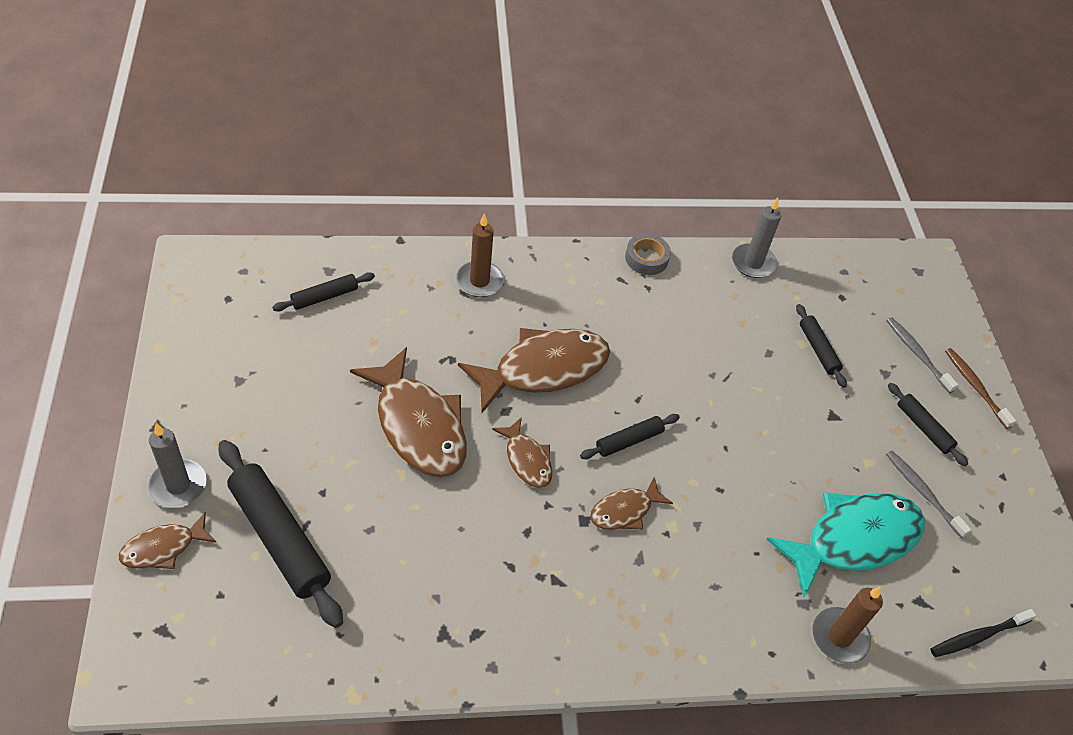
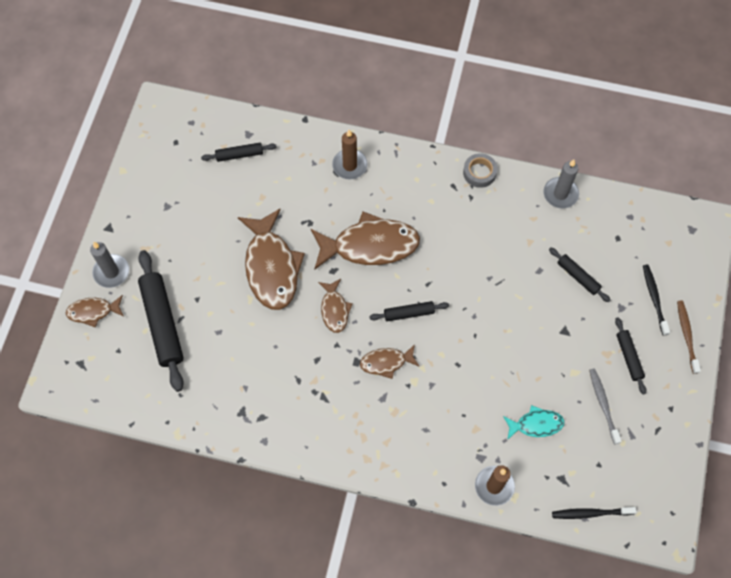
camera: 25 degrees right, 15 degrees up
(818, 349) = (578, 277): black rolling pin -> black rolling pin turned 45 degrees counterclockwise
(854, 539) = (536, 424): turquoise fish -> turquoise fish, size x0.52
(917, 354) = (654, 298): grey toothbrush -> black toothbrush

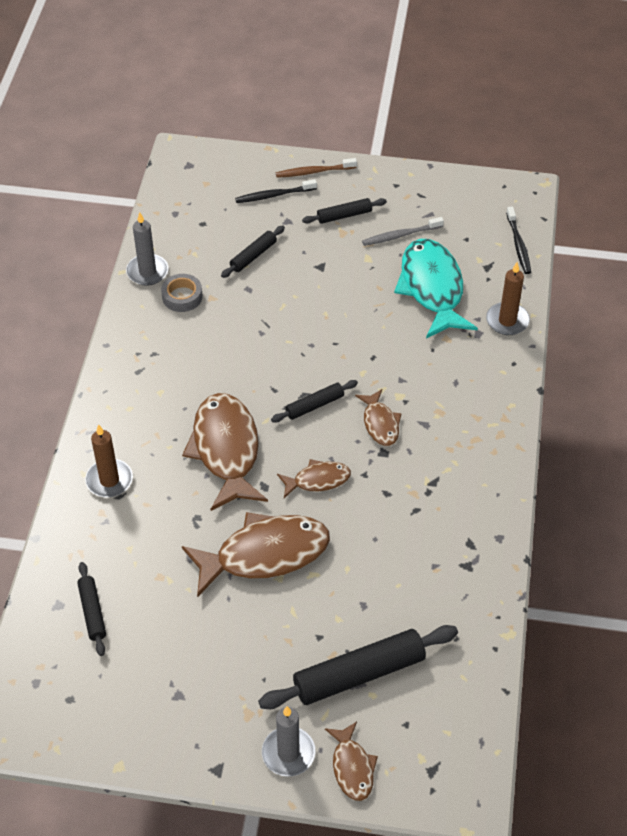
camera: 95 degrees left, 15 degrees down
(409, 313) = (314, 405): black rolling pin -> black rolling pin turned 75 degrees clockwise
(479, 172) = (119, 346): grey tape -> grey tape (182, 296)
(536, 424) = (432, 288): turquoise fish -> turquoise fish, size x1.93

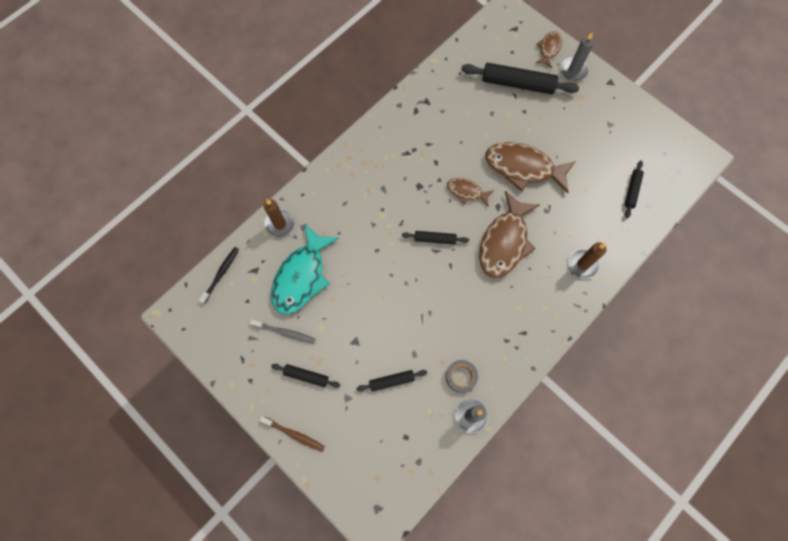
camera: 145 degrees left, 20 degrees up
(274, 195) = (338, 430): black toothbrush -> none
(380, 423) = (407, 204): brown fish -> none

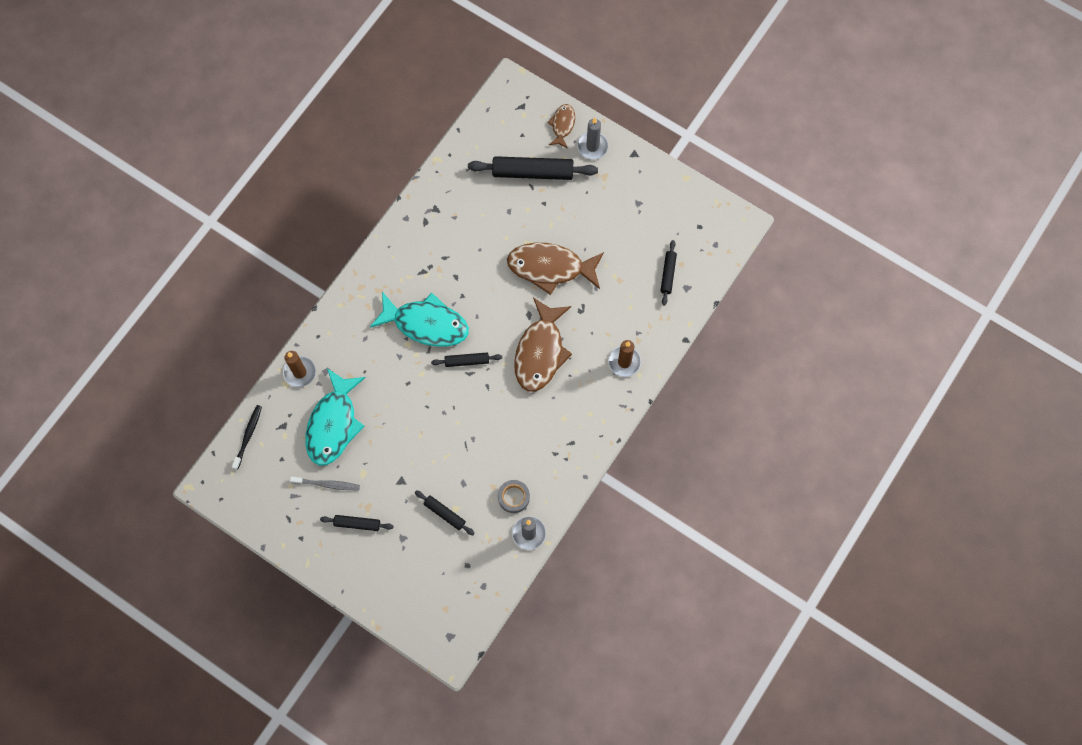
camera: 10 degrees left, 0 degrees up
(294, 434) = (355, 582): brown toothbrush -> none
(392, 381) = (444, 513): black rolling pin -> black rolling pin turned 60 degrees clockwise
(402, 199) = (426, 324): none -> turquoise fish
(466, 192) = (493, 304): brown fish -> none

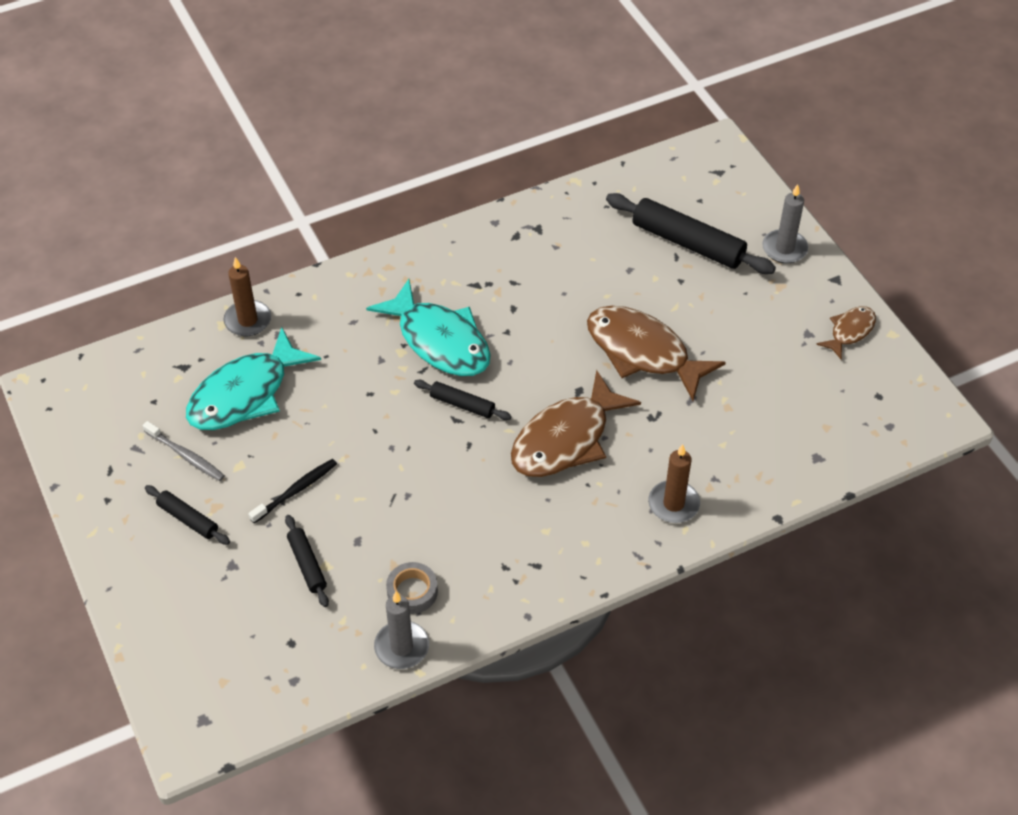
camera: 30 degrees right, 20 degrees down
(248, 436) = (135, 357): black toothbrush -> black toothbrush (296, 490)
(562, 125) = (759, 211): brown fish -> brown fish (850, 331)
(668, 274) = (800, 430): black rolling pin -> none

